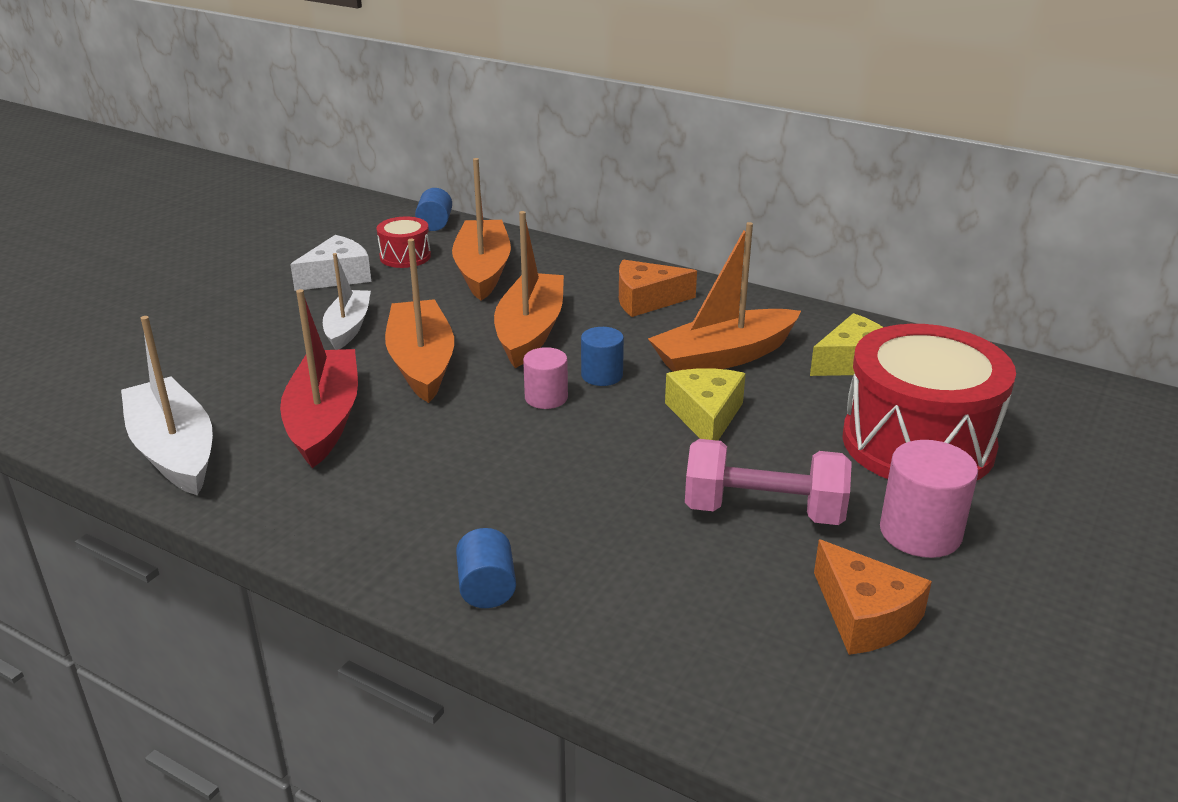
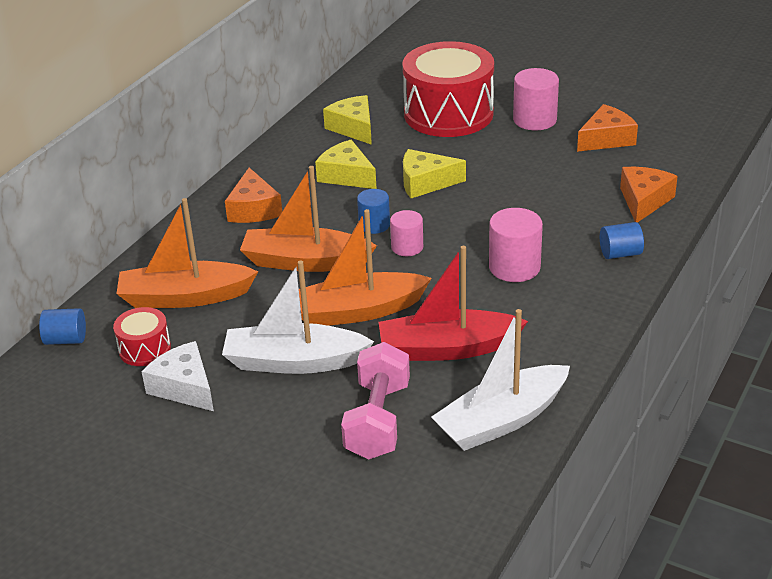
camera: 90 degrees left, 5 degrees up
(348, 327) = (294, 362): white boat -> white boat, size x1.56
(478, 480) = (514, 267): none -> pink cylinder
(643, 638) = (644, 201): none -> orange cheese
(723, 357) = (346, 175): orange boat -> yellow cheese
(763, 511) = (526, 164): pink dumbbell -> pink dumbbell (378, 420)

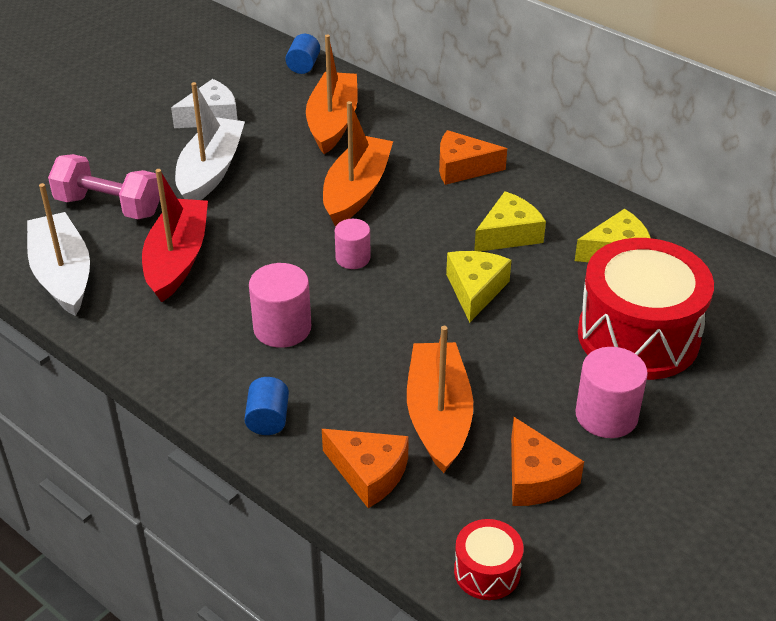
camera: 100 degrees right, 5 degrees up
(144, 349) = (271, 100): red drum -> red drum (487, 571)
(357, 311) = (262, 213): orange boat -> orange boat (438, 416)
(374, 225) = (403, 241): blue cylinder -> none

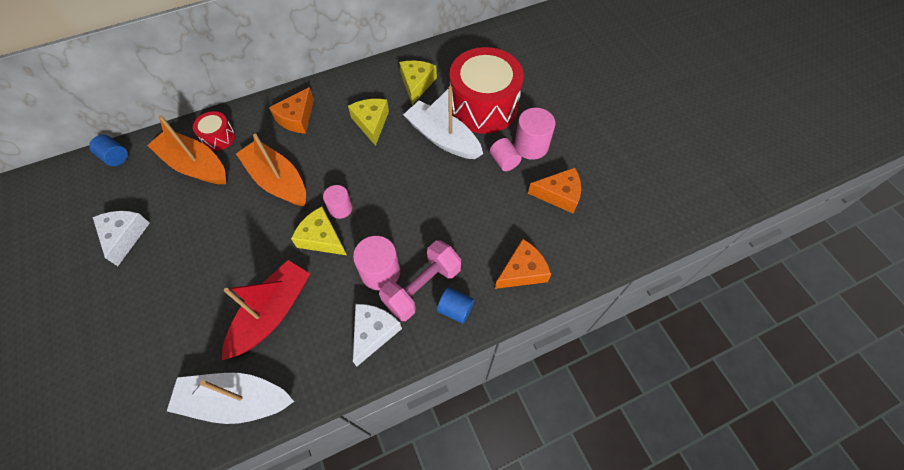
camera: 65 degrees left, 20 degrees up
(109, 206) = (178, 342): pink dumbbell -> pink dumbbell (422, 287)
(177, 259) = (272, 313): red boat -> red boat turned 90 degrees clockwise
(195, 353) = (373, 332): none -> white cheese
(210, 171) = (190, 259): white boat -> white boat (443, 138)
(438, 416) = (496, 219): orange boat -> none
(475, 290) = (407, 159): yellow cheese -> yellow cheese (321, 238)
(487, 571) = (611, 243): red drum -> red drum (219, 137)
(551, 393) = (504, 161): none -> pink cylinder

